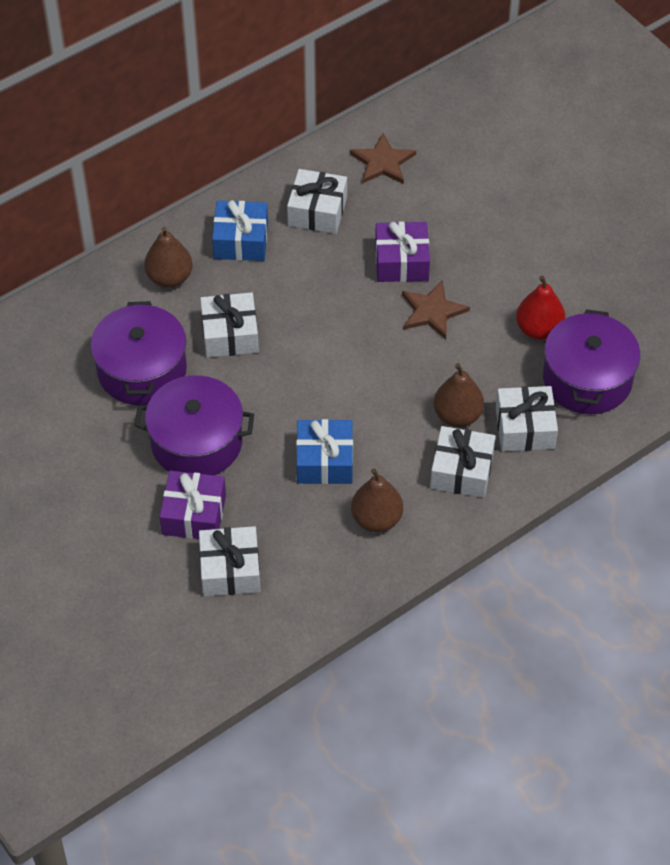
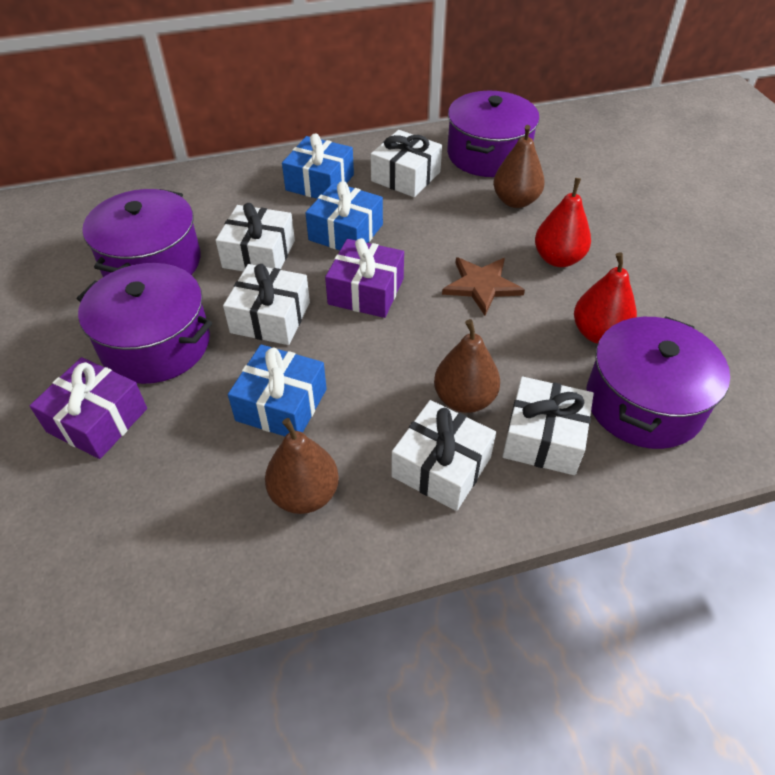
camera: 20 degrees right, 5 degrees down
(169, 277) = (234, 195): brown pear -> brown pear (515, 201)
(230, 570) = (90, 501): white gift -> white gift (270, 317)
(293, 290) = (346, 232): none -> blue gift
(382, 162) = (488, 154): brown star -> purple pot
(401, 261) = (469, 234): purple gift -> purple gift (366, 291)
(485, 266) = (558, 259): none -> red pear

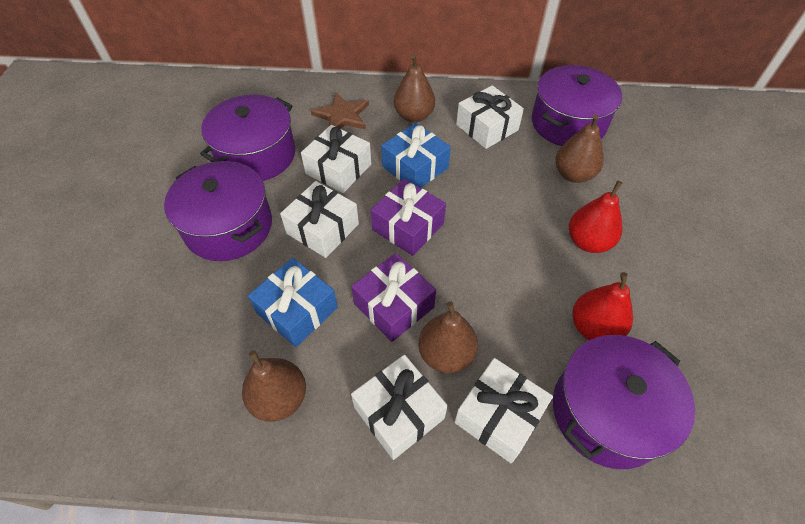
camera: 20 degrees right, 5 degrees up
(97, 420) = (160, 279): purple gift -> purple gift (394, 305)
(320, 182) = (414, 116): blue gift -> brown pear
(482, 286) = (508, 249): brown star -> brown star (342, 116)

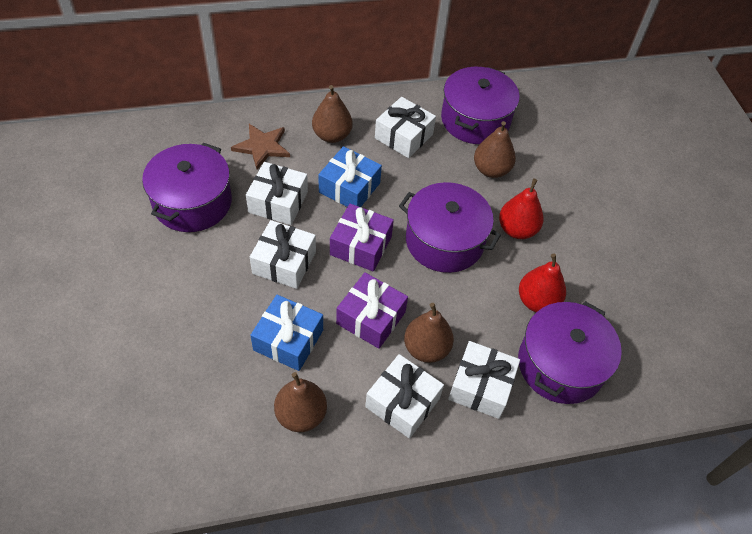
camera: 20 degrees left, 0 degrees up
(229, 227) = (194, 278): purple pot -> purple pot (444, 241)

